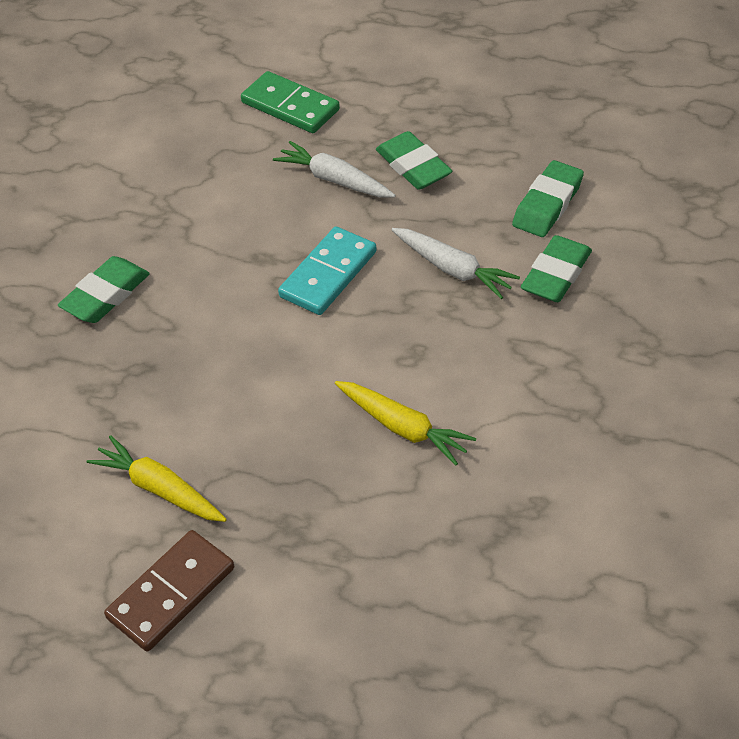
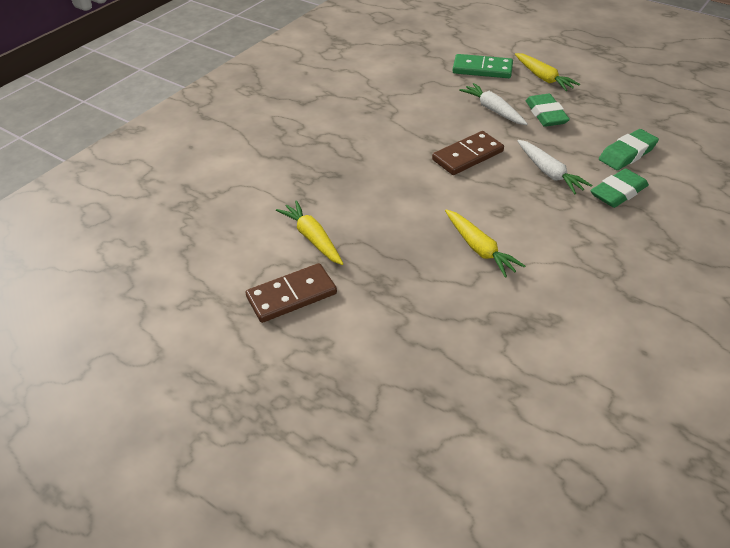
camera: 20 degrees right, 5 degrees down
(106, 295) = (330, 134): green eraser -> none
(290, 106) = (482, 69): green domino -> green domino turned 45 degrees counterclockwise
(328, 274) = (467, 156): turquoise domino -> brown domino
(386, 99) = (543, 78): none -> yellow carrot

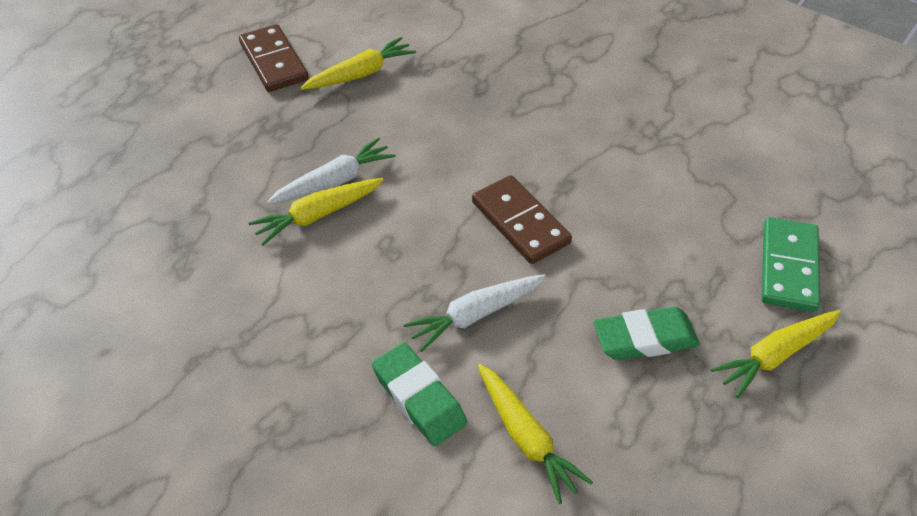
camera: 90 degrees right, 5 degrees up
(493, 110) = (651, 267): white carrot -> white carrot (334, 181)
(627, 154) = (526, 438): green eraser -> yellow carrot

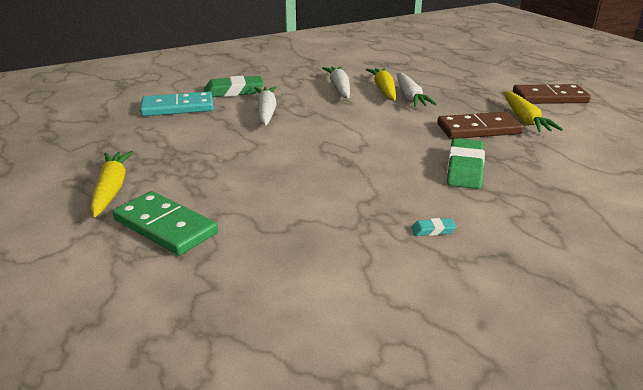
camera: 115 degrees right, 20 degrees down
(334, 267) = (339, 88): none -> white carrot
(520, 222) = (324, 138): brown domino -> brown domino (478, 129)
(526, 438) = (178, 107): yellow carrot -> turquoise domino
(645, 98) = (433, 230): none -> turquoise eraser
(645, 339) = (187, 151): green eraser -> green eraser (464, 169)

